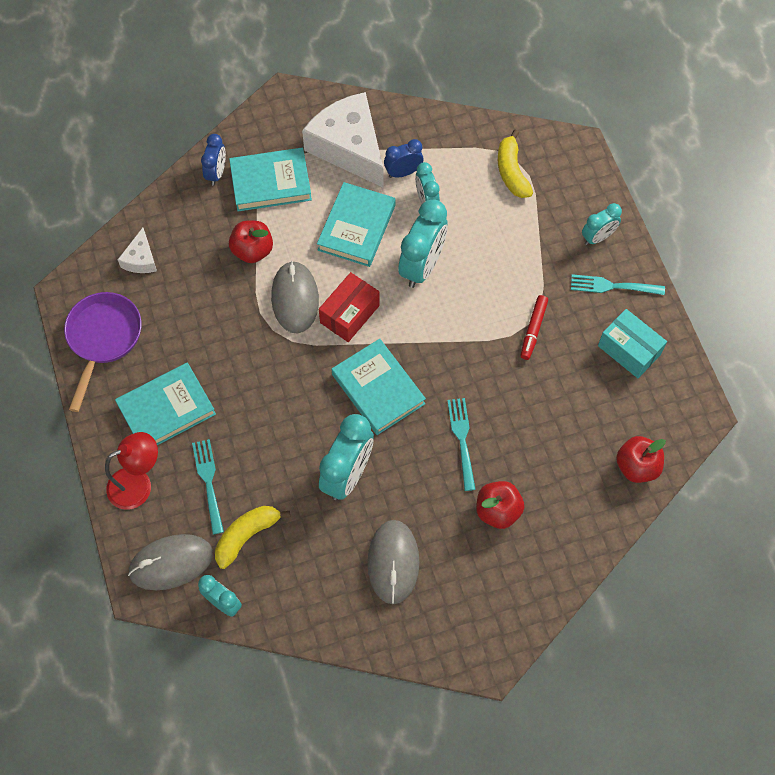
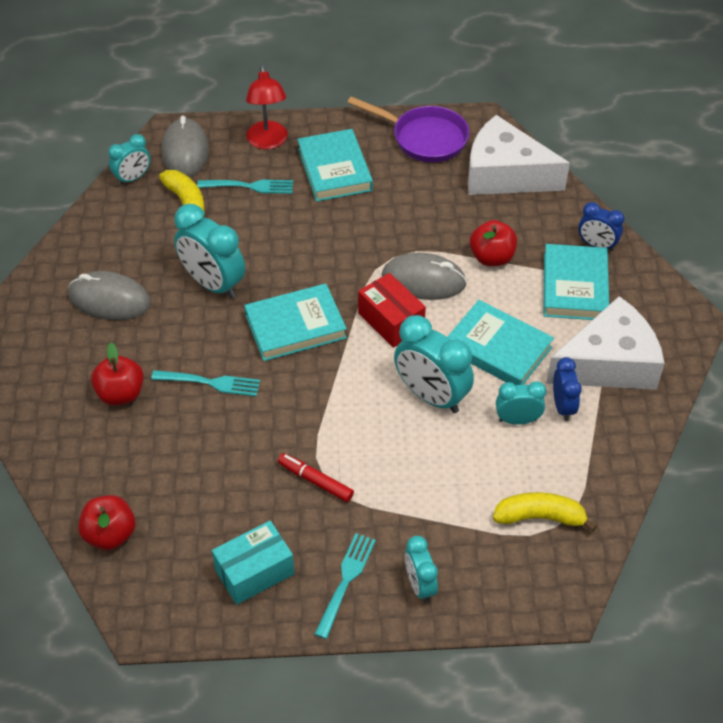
camera: 105 degrees right, 15 degrees down
(141, 259) = (505, 174): white cheese -> white cheese, size x2.16

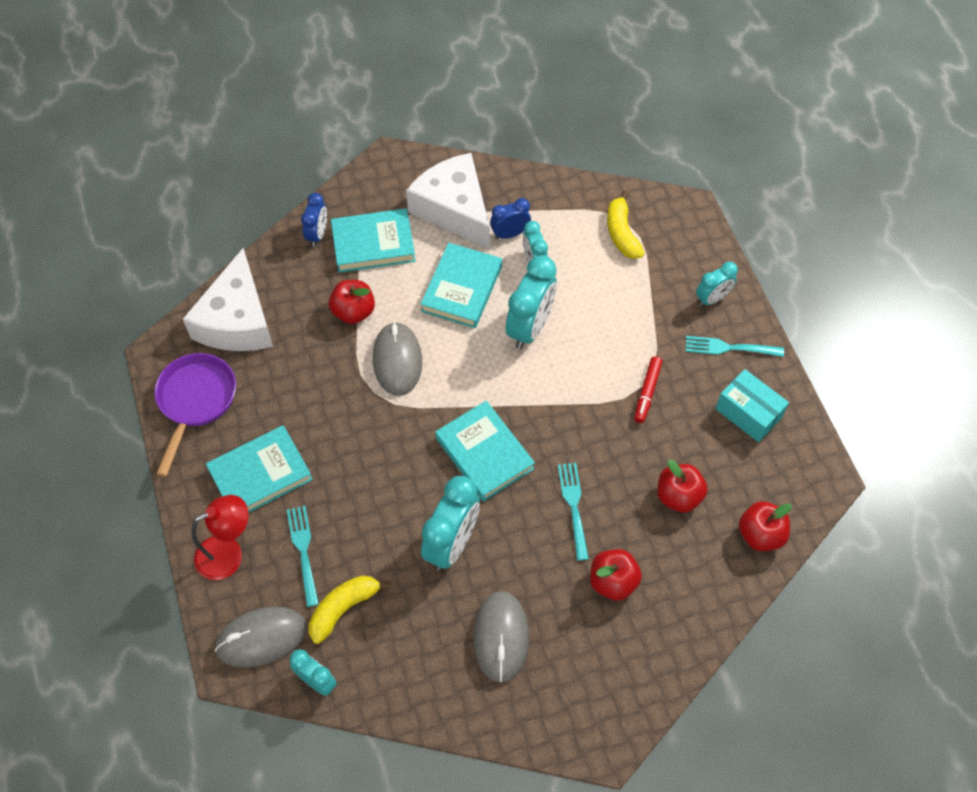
camera: 105 degrees left, 10 degrees up
(184, 474) = (678, 496): none -> red apple
(391, 321) = (454, 376): red box -> none

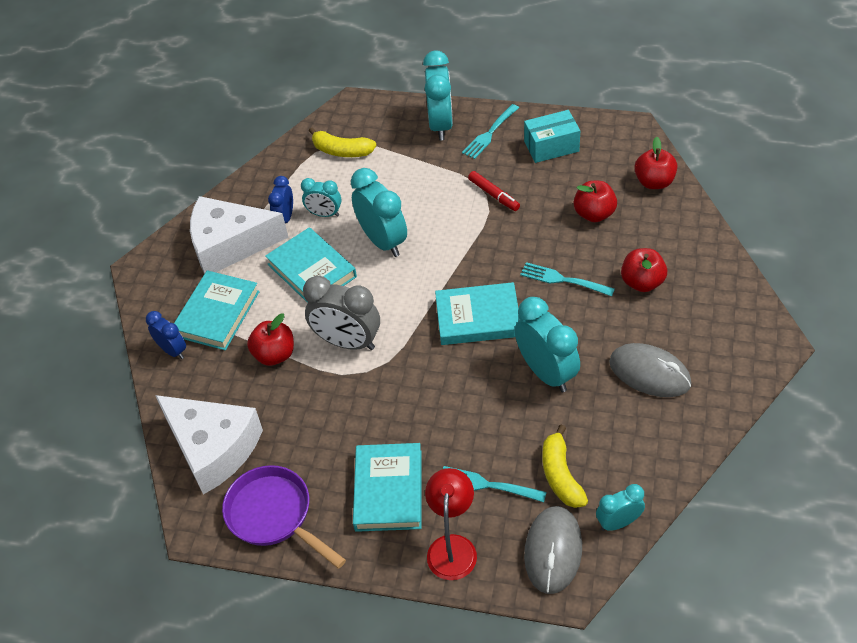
camera: 55 degrees left, 10 degrees down
(397, 360) = (347, 342): grey mouse -> grey clock
(712, 298) = (441, 125): turquoise clock -> turquoise clock, size x1.74

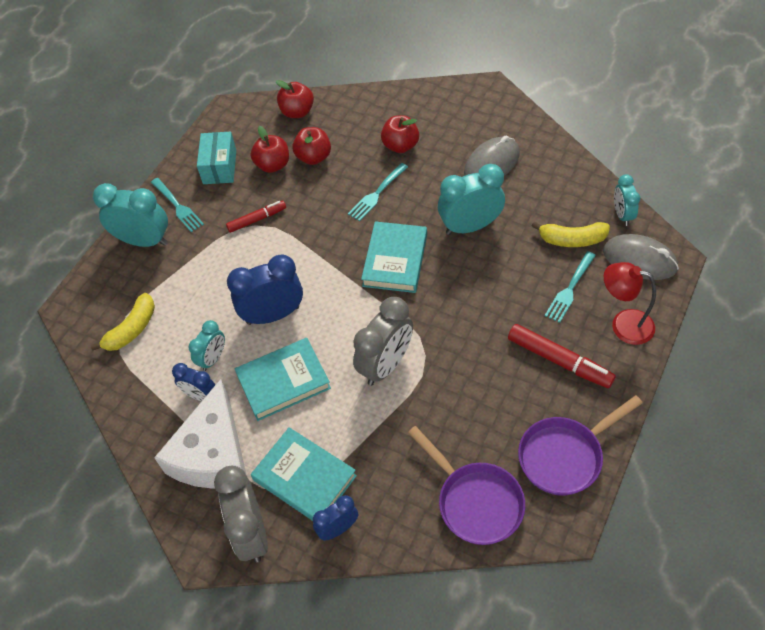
camera: 75 degrees left, 5 degrees up
(161, 292) = (251, 533): none -> grey clock
(213, 448) = (475, 501): white cheese -> purple pan
(274, 355) = (378, 430): red apple -> red apple (273, 165)
(383, 241) = (273, 315): turquoise clock -> blue clock
(388, 490) = (558, 360): turquoise book -> red marker

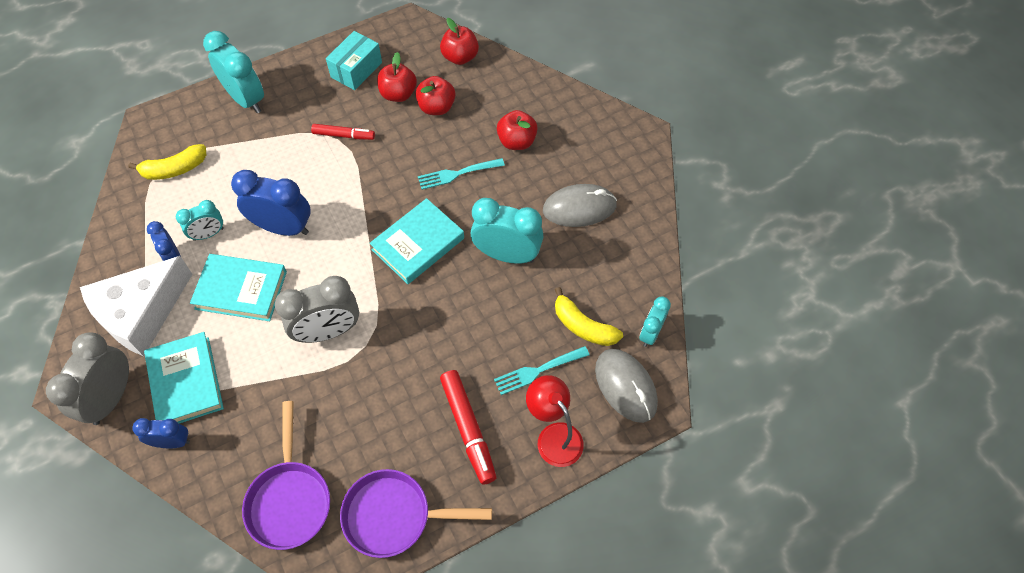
camera: 30 degrees right, 5 degrees up
(177, 206) = (295, 84): turquoise fork -> none

